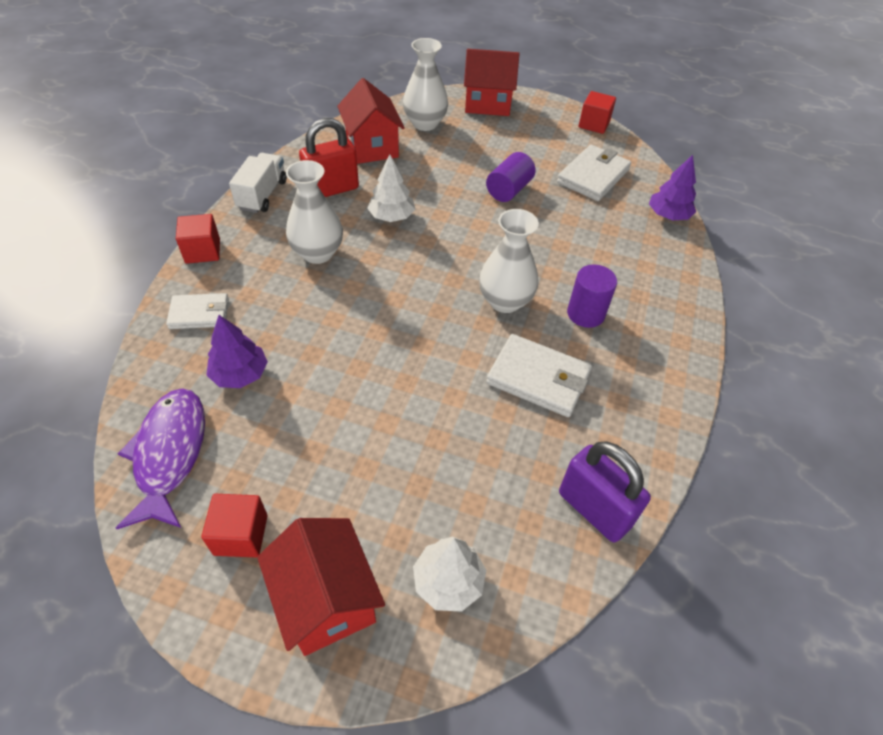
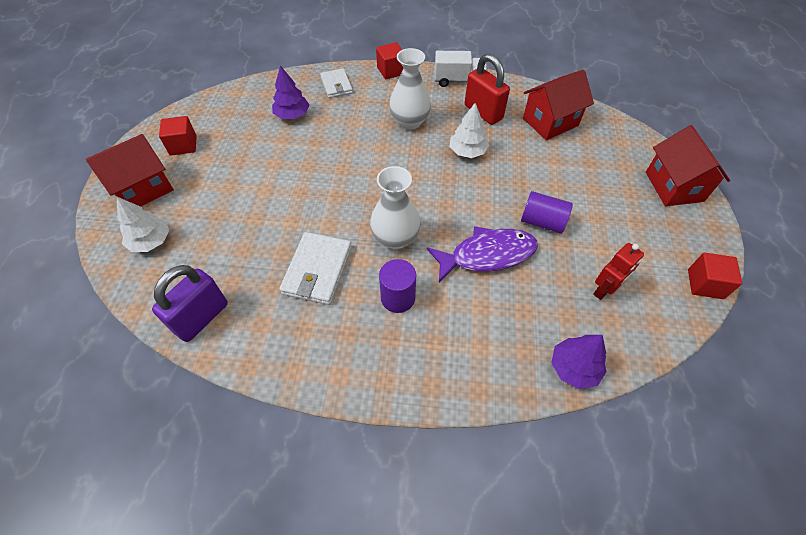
camera: 80 degrees right, 5 degrees up
(170, 454) = (233, 105): purple fish -> purple fish (487, 255)
(425, 124) = (606, 147): white vase -> none
(593, 176) = (604, 290): white wallet -> red robot

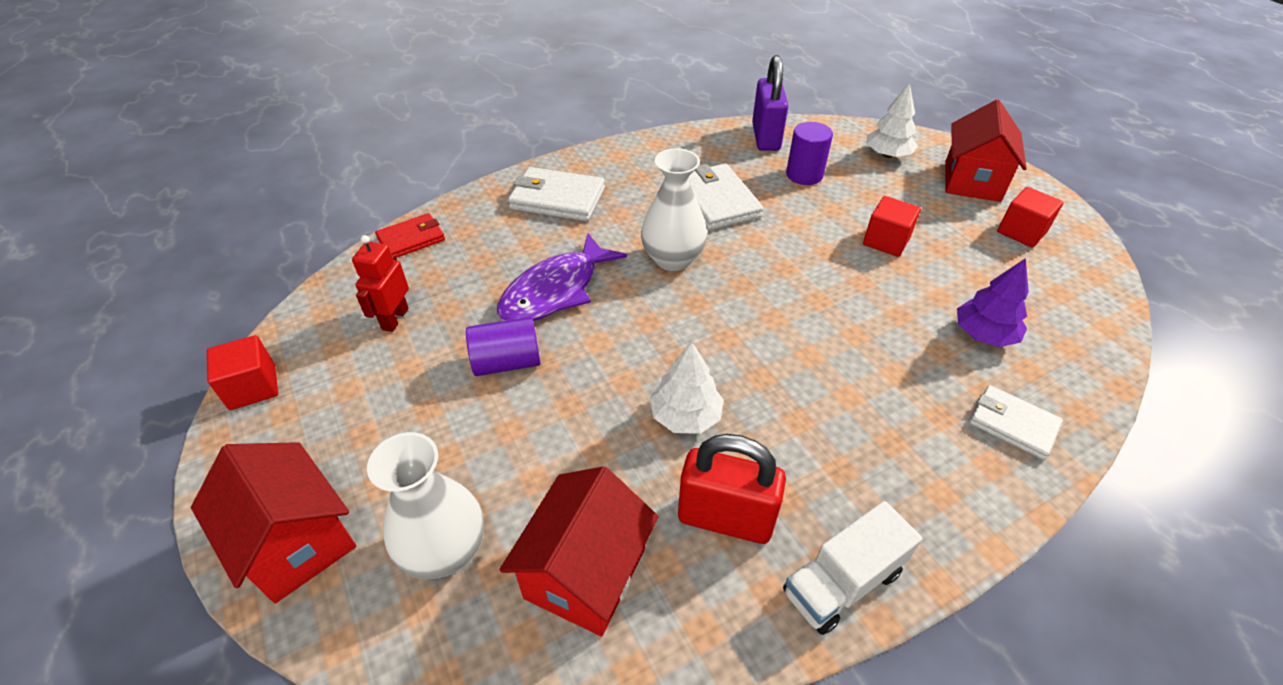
camera: 145 degrees right, 10 degrees down
(391, 71) = (983, 521): red cube -> red cube (886, 241)
(398, 298) = (619, 215): purple cylinder -> purple cylinder (804, 175)
(409, 122) = (821, 420): white vase -> white vase (445, 550)
(431, 346) = (557, 198): none -> white wallet
(574, 368) = (411, 239): purple tree -> red wallet

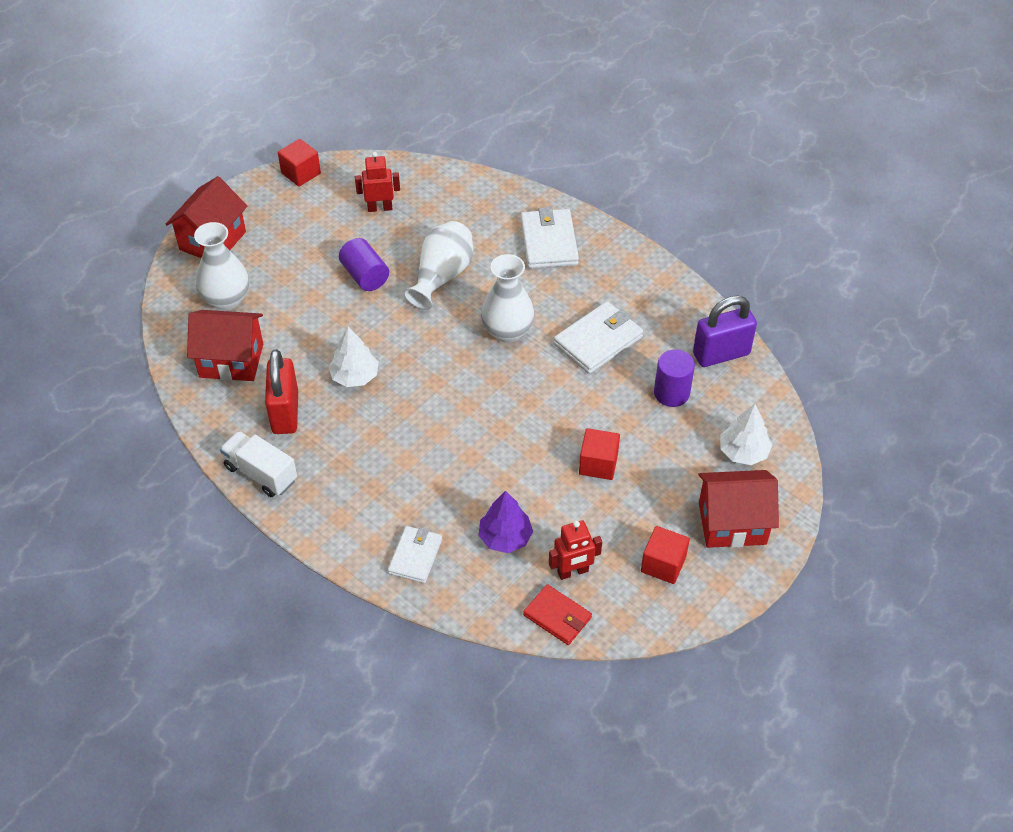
camera: 70 degrees right, 5 degrees up
(411, 239) = (460, 182): red wallet -> red wallet (557, 616)
(555, 291) = (442, 276): purple fish -> white vase
(1033, 294) = (573, 572): none -> red robot

